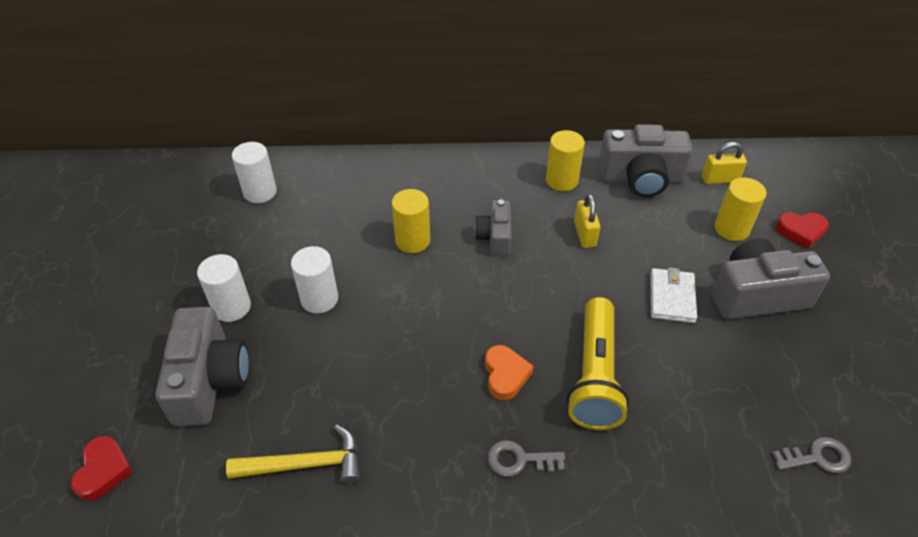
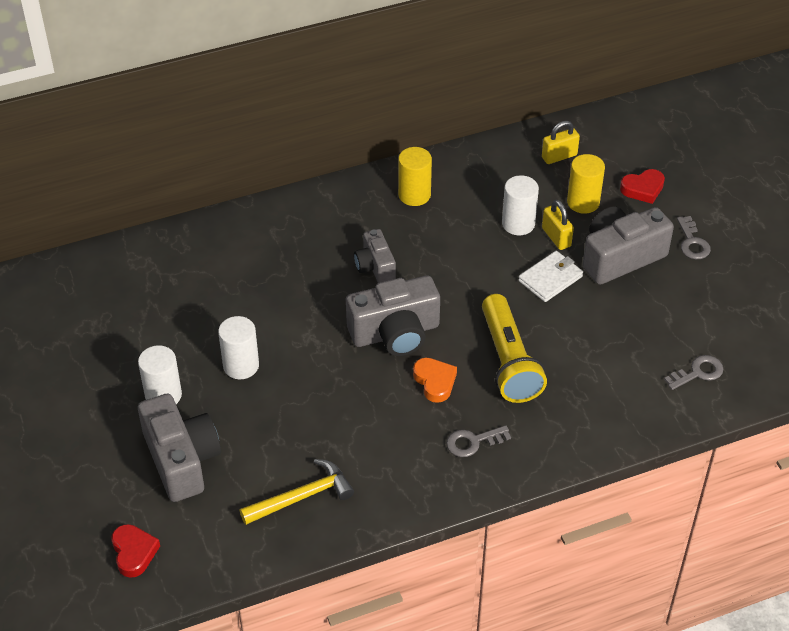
camera: 20 degrees left, 0 degrees up
(260, 192) = (125, 283): white cylinder -> white cylinder (518, 224)
(412, 240) = (300, 290): yellow cylinder -> none
(584, 234) = (455, 242): yellow padlock -> yellow padlock (556, 237)
(640, 178) = (487, 174): grey camera -> grey camera (395, 333)
(671, 297) = (550, 278): white wallet -> white wallet turned 60 degrees clockwise
(844, 301) = (692, 242): none -> grey key

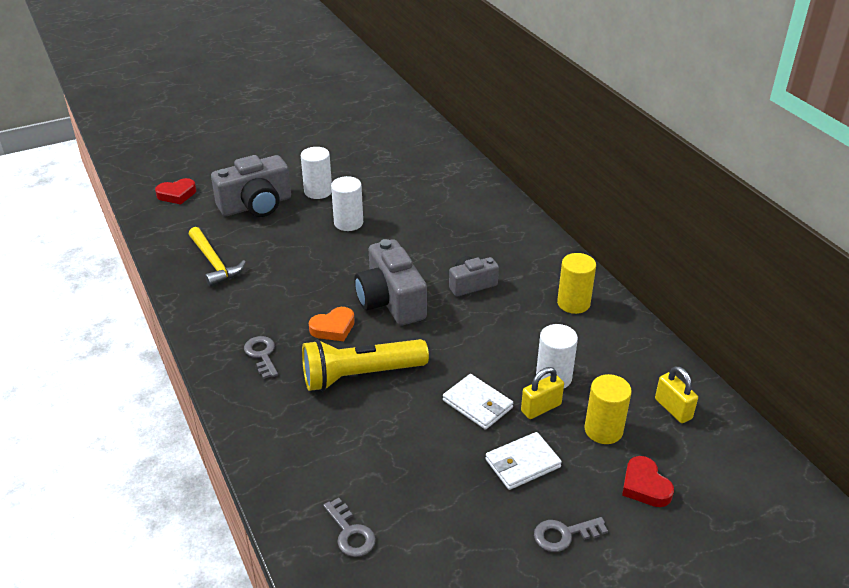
camera: 85 degrees right, 10 degrees down
(620, 257) = (522, 463): grey camera -> white wallet

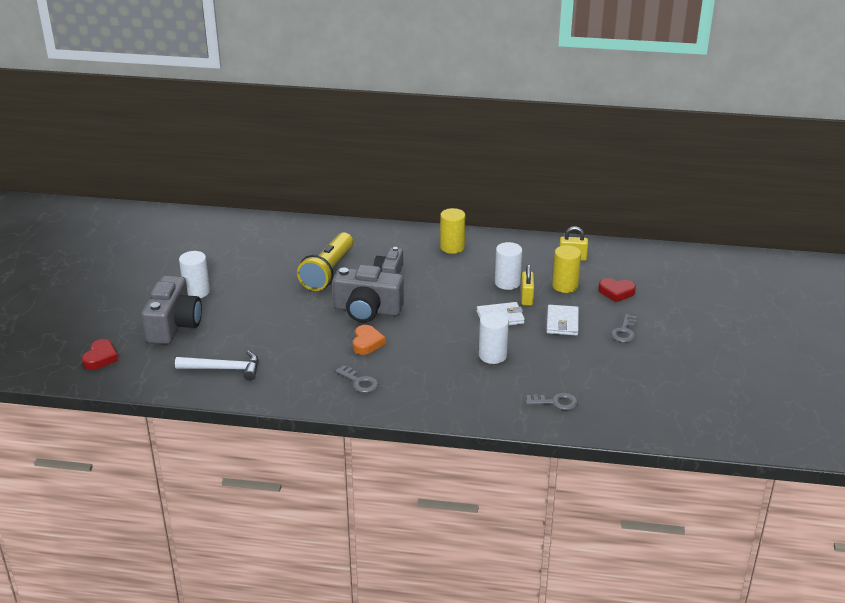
camera: 55 degrees left, 5 degrees down
(214, 263) = (224, 369): yellow hammer -> white hammer
(262, 355) = (359, 382): grey key -> grey key turned 150 degrees counterclockwise
(348, 223) = (256, 293): white cylinder -> white cylinder (492, 355)
(361, 375) = (427, 349): yellow flashlight -> yellow flashlight (328, 272)

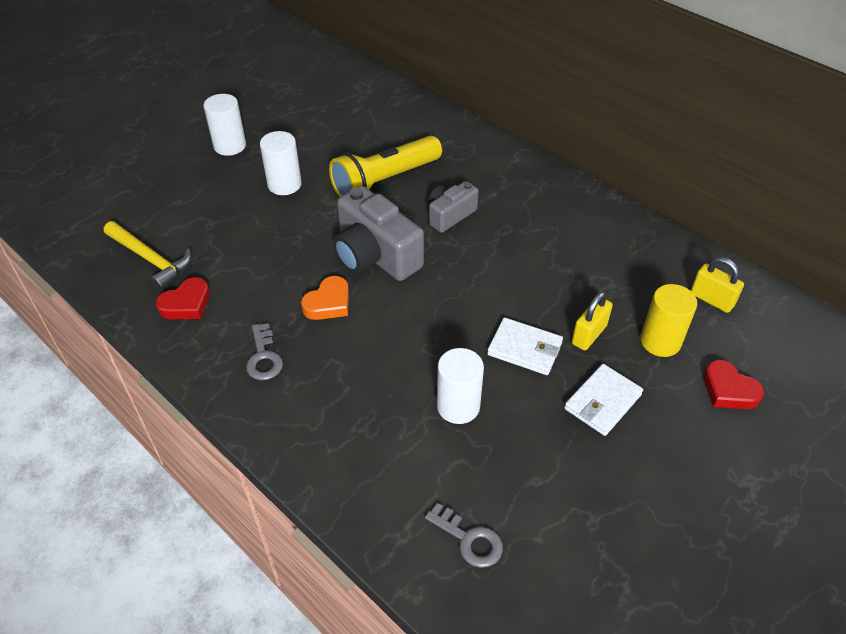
camera: 35 degrees right, 15 degrees up
(100, 358) = (62, 185): red heart -> red heart (186, 304)
(174, 325) = (166, 178): grey camera -> none
(224, 369) = (151, 259): white hammer -> yellow hammer
(452, 247) = (561, 211): yellow cylinder -> none
(507, 283) = (584, 298): white cylinder -> white cylinder (284, 184)
(624, 331) = (682, 468): grey key -> none

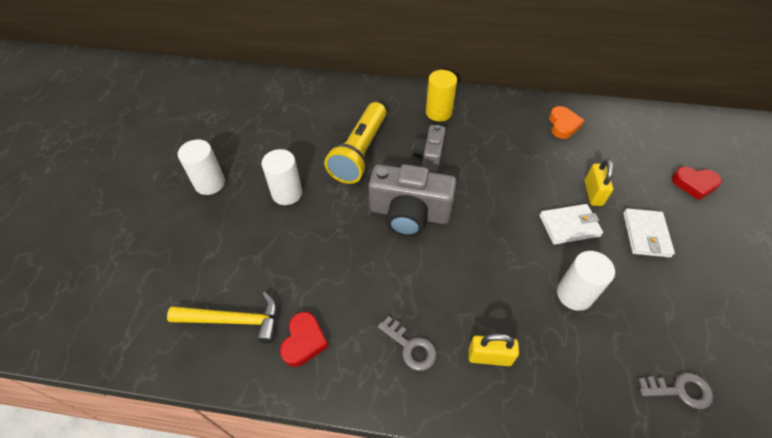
camera: 35 degrees left, 5 degrees up
(328, 303) = (414, 271): orange heart -> orange heart (563, 125)
(660, 341) = (632, 174): yellow cylinder -> yellow cylinder (438, 112)
(711, 299) = (628, 132): yellow padlock -> yellow padlock (489, 357)

